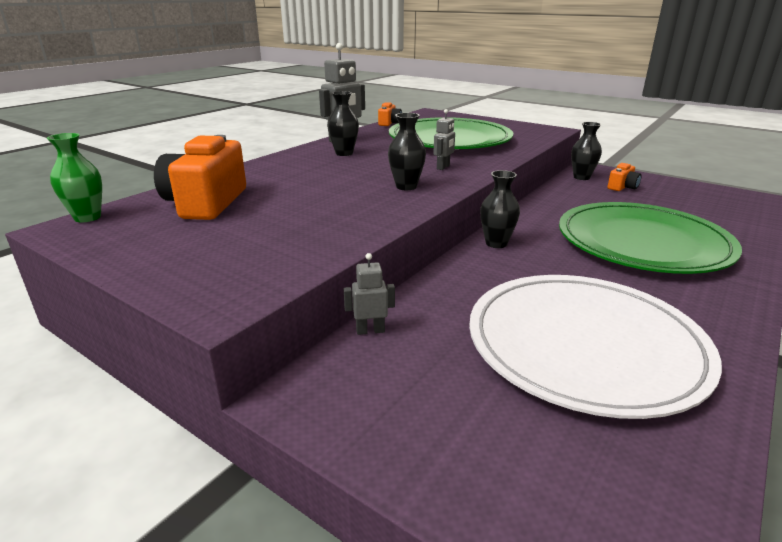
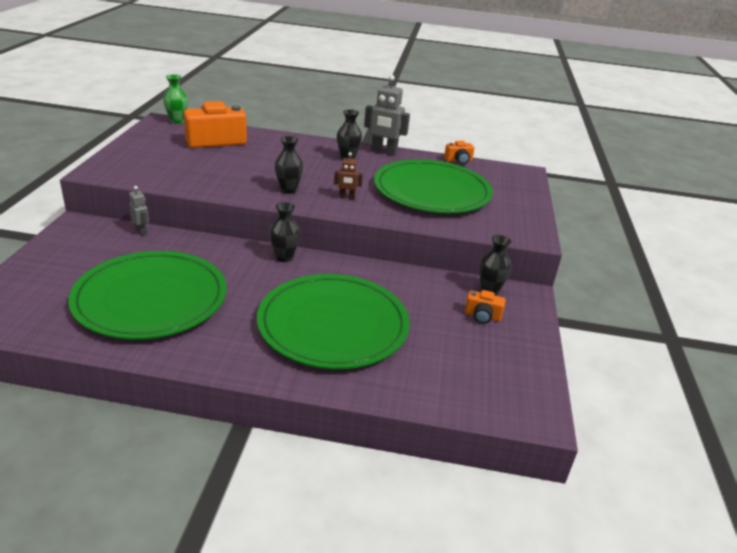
camera: 60 degrees right, 5 degrees up
(443, 167) = (346, 197): grey robot -> brown robot
(584, 345) = (151, 299): white plate -> green plate

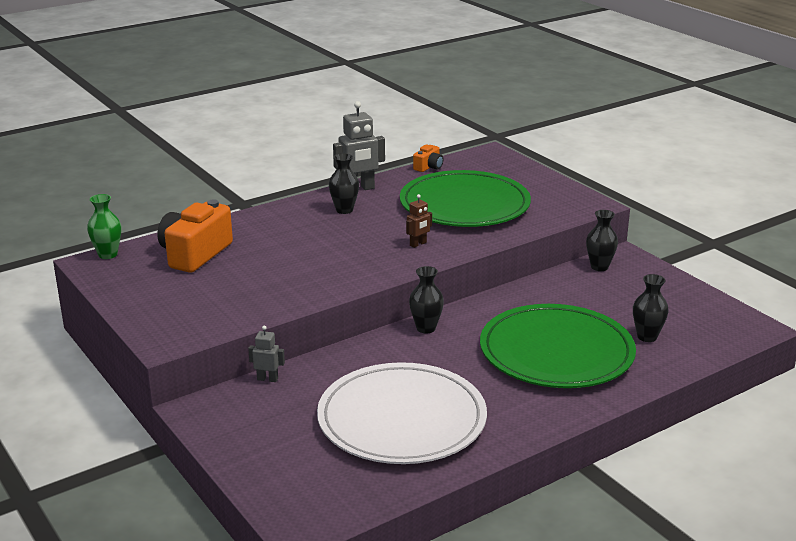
camera: 40 degrees left, 5 degrees down
(151, 299) = (402, 419): green plate -> white plate
(288, 190) = (363, 263): black vase -> black vase (647, 337)
(482, 316) = (626, 287): orange camera -> none

